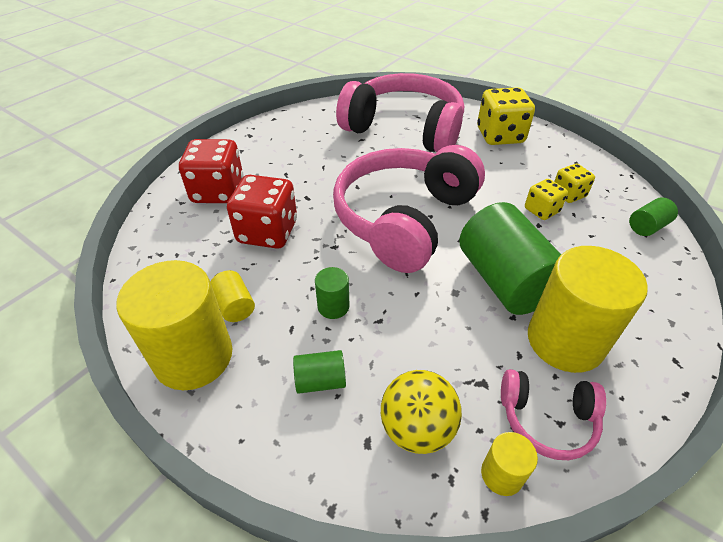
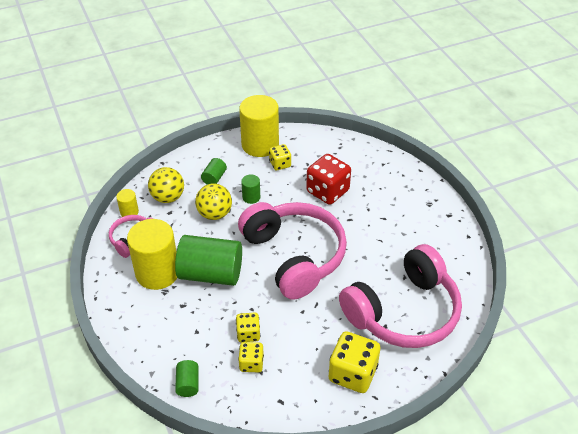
camera: 120 degrees right, 0 degrees up
(218, 191) = (383, 181): red dice -> none
(235, 306) = (280, 164): yellow cylinder -> yellow dice
(401, 334) = (215, 214): none -> yellow ball

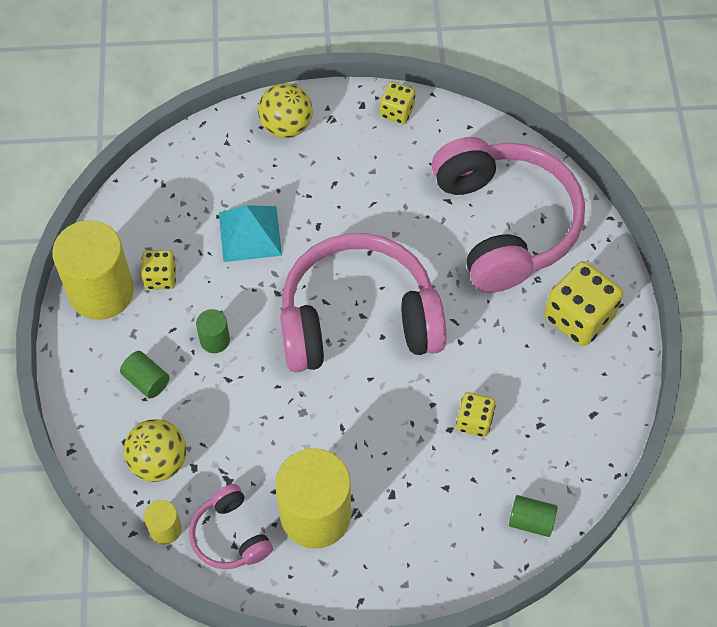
camera: 70 degrees left, 15 degrees up
(211, 274) = (347, 440): green cylinder -> none
(215, 214) = (227, 402): yellow ball -> yellow ball (286, 126)
(251, 363) = (524, 432): yellow dice -> yellow dice (397, 112)
(327, 191) = (250, 233): red dice -> turquoise pyramid

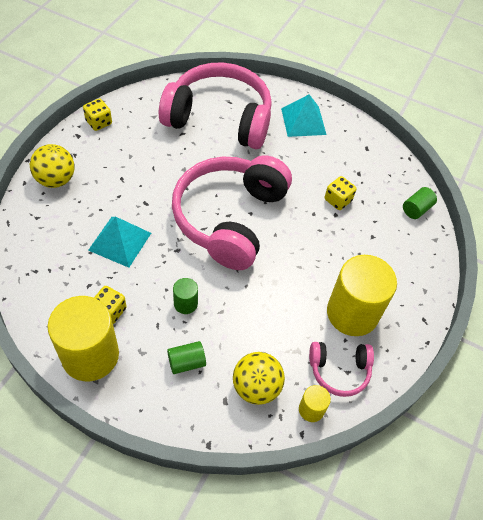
camera: 65 degrees left, 5 degrees down
(579, 317) = (303, 121): yellow dice -> turquoise pyramid

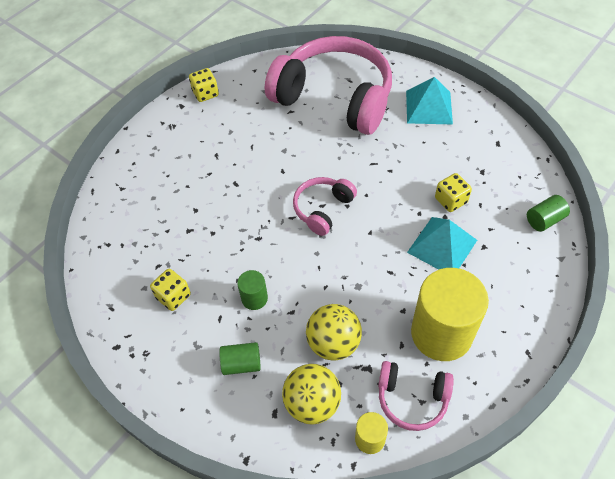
camera: 20 degrees right, 0 degrees up
(56, 179) = (149, 150): yellow ball -> yellow ball (333, 343)
(90, 355) = (143, 341): yellow cylinder -> none
(120, 241) = (199, 222): turquoise pyramid -> turquoise pyramid (442, 246)
(230, 218) = (323, 209): pink headphones -> pink headphones, size x0.46

